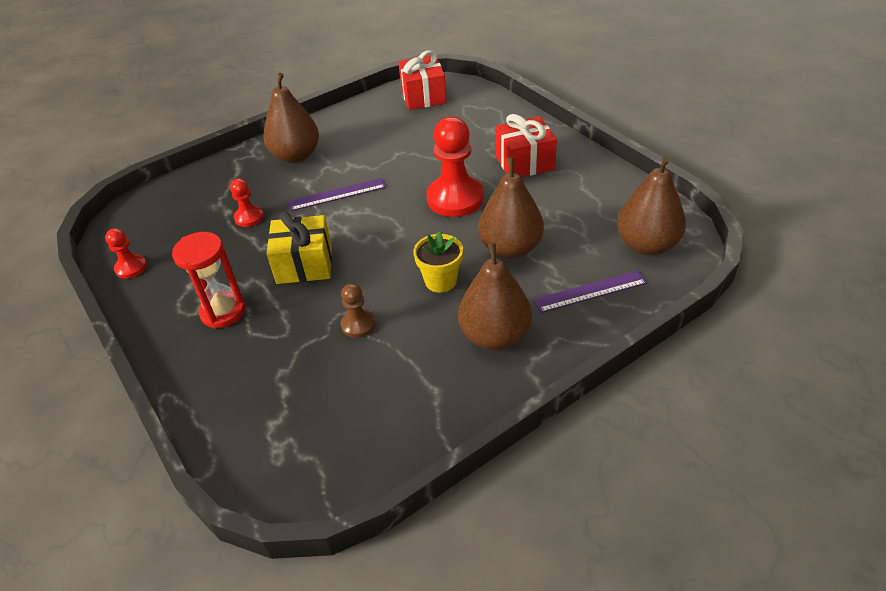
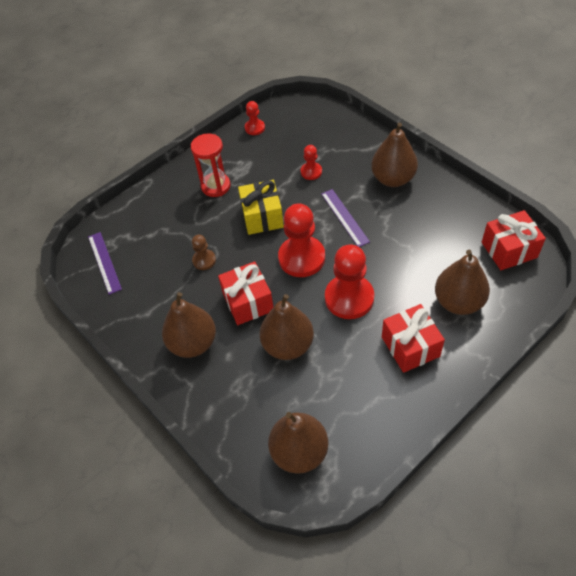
camera: 85 degrees right, 10 degrees up
(386, 232) = (301, 258): none -> red pawn
(440, 281) = (248, 302): yellow flower pot -> red gift
(477, 130) = (458, 302): none -> brown pear
(590, 291) = (239, 406): purple ruler -> purple ruler (104, 262)

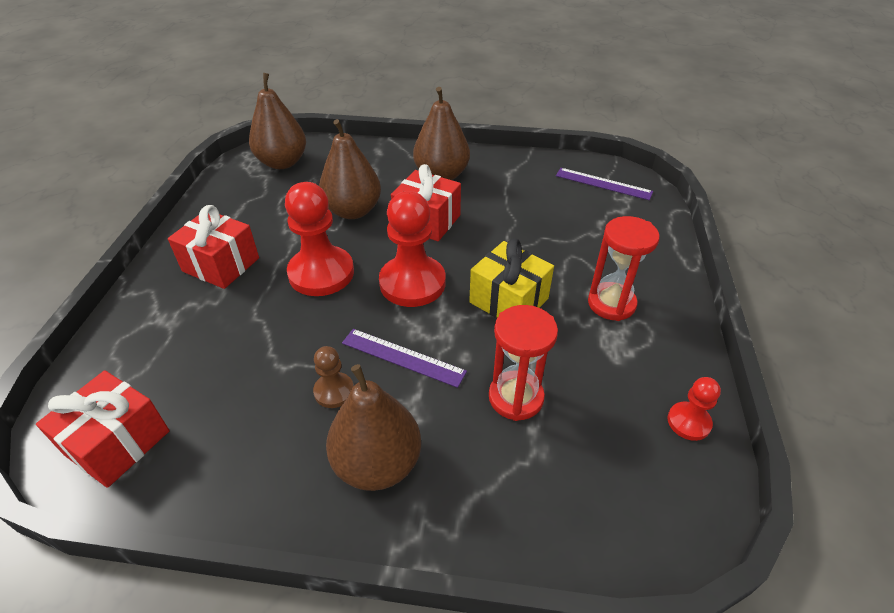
camera: 135 degrees right, 10 degrees down
(204, 260) = (514, 229): brown pawn -> brown pawn (334, 391)
(311, 172) = (516, 397): red pawn -> red hourglass
(458, 302) = (179, 333): brown pear -> none

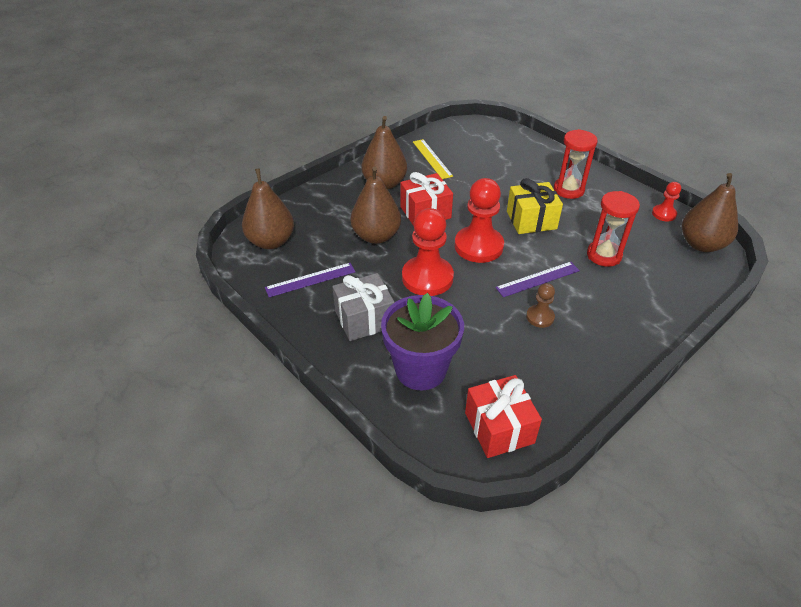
camera: 50 degrees left, 0 degrees up
(173, 337) = (420, 369): none -> purple flower pot
(221, 265) = (364, 319): red gift -> grey gift
(377, 463) = (607, 324): brown pear -> brown pear (701, 244)
(524, 181) = (432, 158): none -> yellow ruler
(603, 184) = (469, 135): purple ruler -> purple ruler (310, 280)

